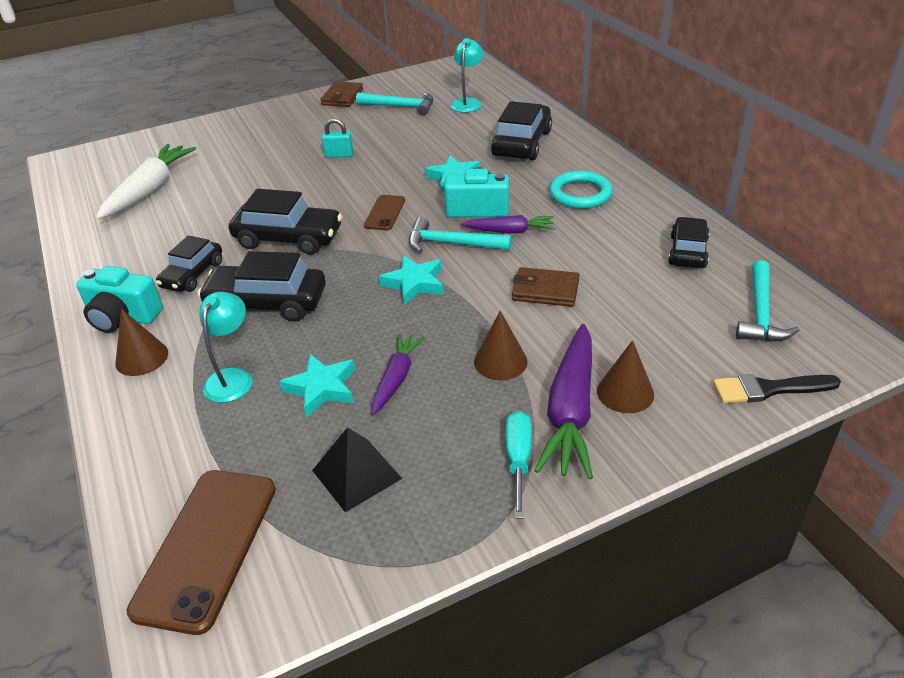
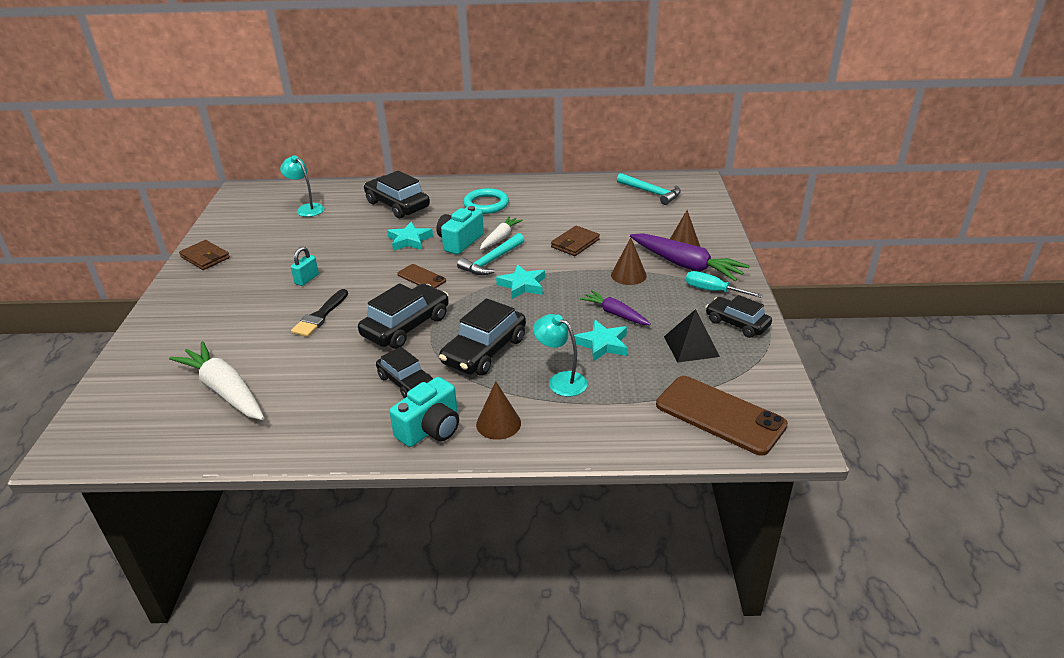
camera: 65 degrees left, 5 degrees down
(400, 106) = (267, 236): turquoise hammer -> none
(510, 231) = (500, 238): purple carrot -> white carrot
(687, 251) = (581, 193): black car -> black car (737, 323)
(768, 389) = (708, 210): black brush -> black brush (320, 316)

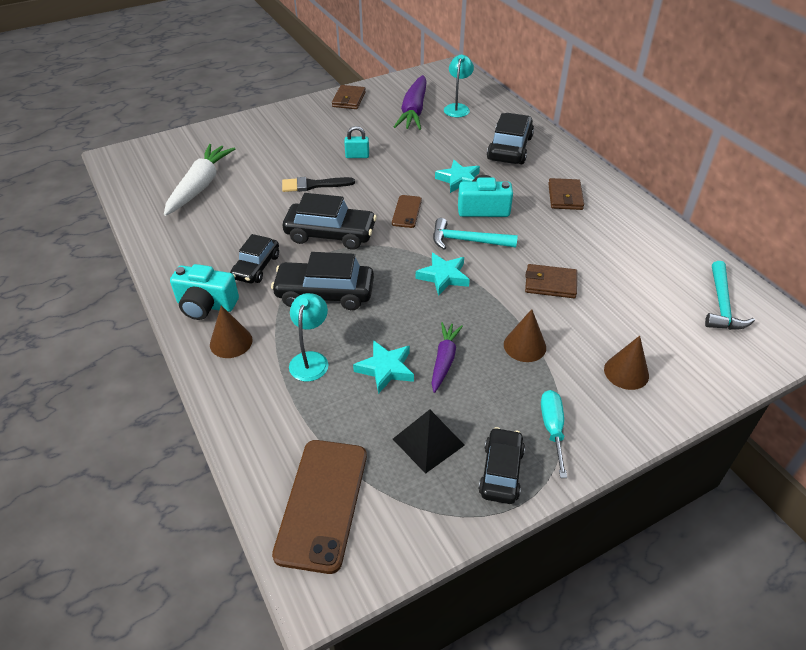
camera: 60 degrees right, 10 degrees up
(486, 204) = (565, 196): turquoise ring -> brown wallet
(500, 238) = (513, 230): white carrot -> none
(686, 265) = (586, 388): purple carrot -> purple carrot (413, 111)

